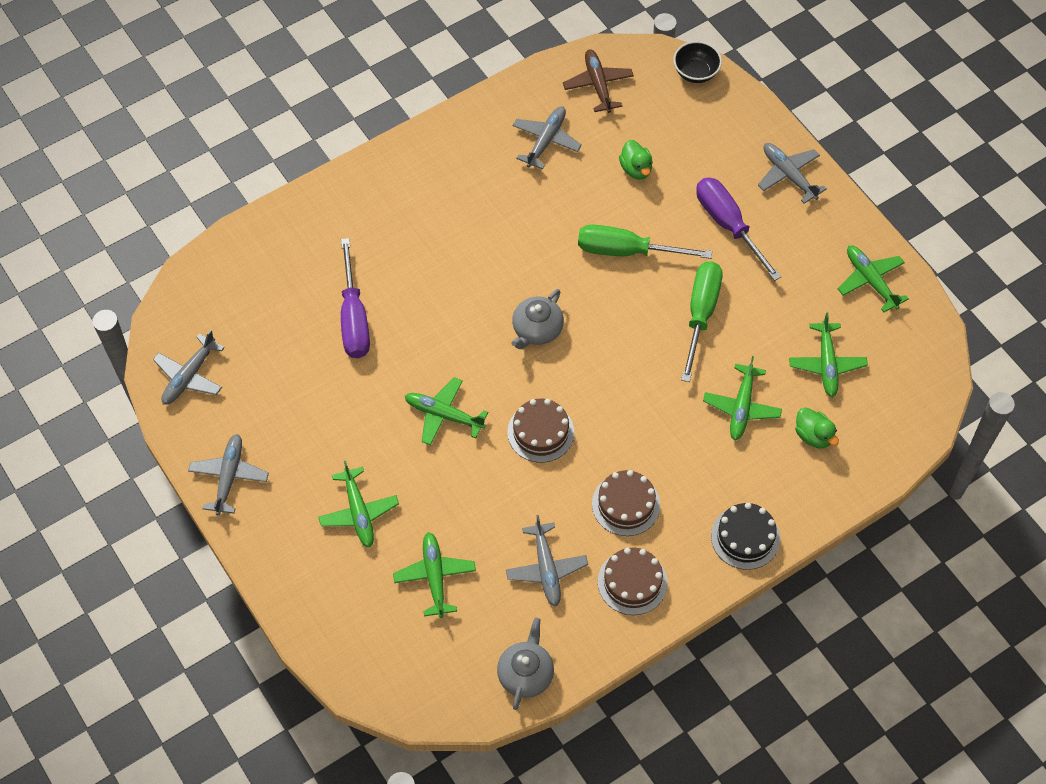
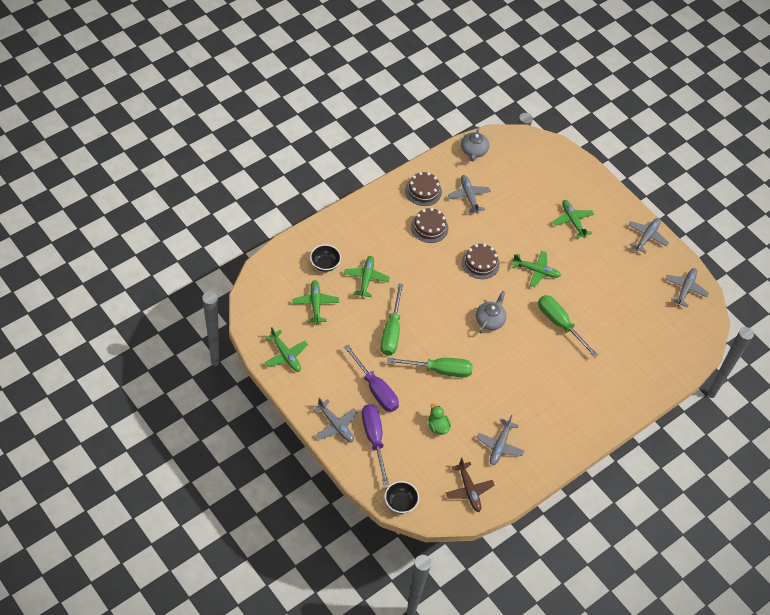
camera: 170 degrees right, 5 degrees down
(229, 477) = (646, 237): grey plane -> grey plane turned 150 degrees counterclockwise
(354, 318) = (599, 324): purple screwdriver -> purple screwdriver (374, 439)
(421, 320) = (559, 324): none -> green screwdriver
(435, 577) = (526, 192): green plane -> none
(745, 537) = (364, 212): black cake -> none
(813, 436) = (325, 264): green duck -> black bowl

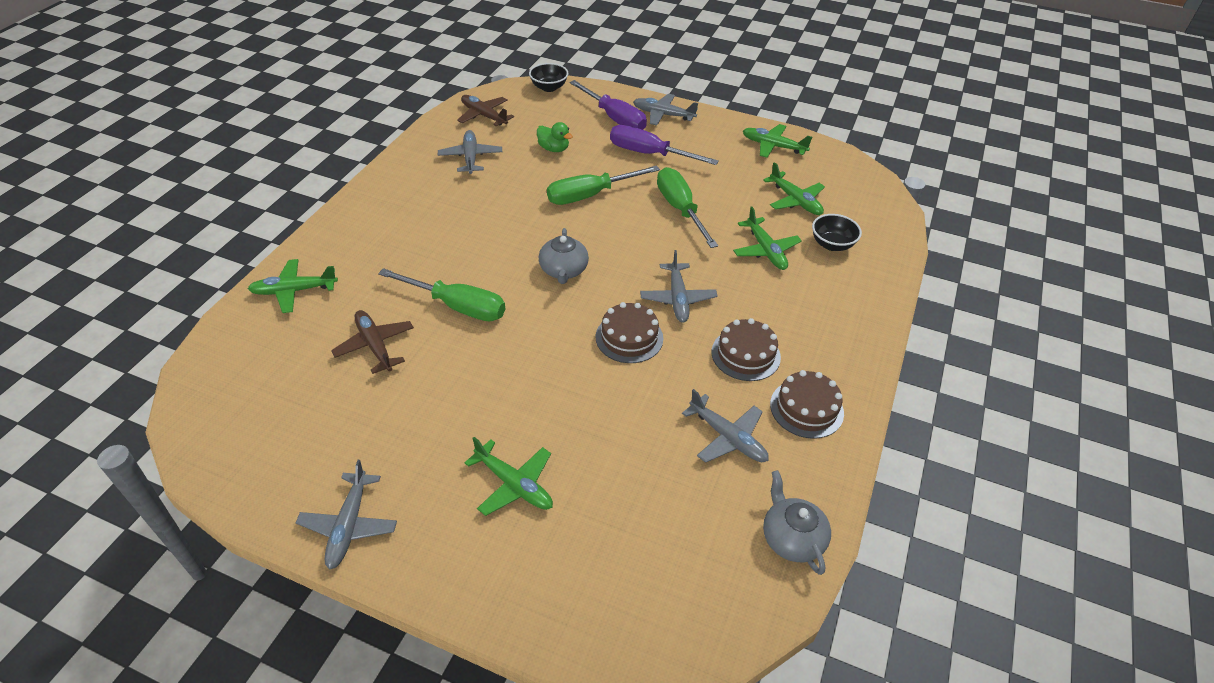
camera: 155 degrees right, 10 degrees down
(536, 271) = (534, 365): green plane -> green plane (294, 291)
(611, 319) = (375, 346): none -> brown plane
(685, 289) = (245, 453): grey plane -> grey plane (677, 298)

